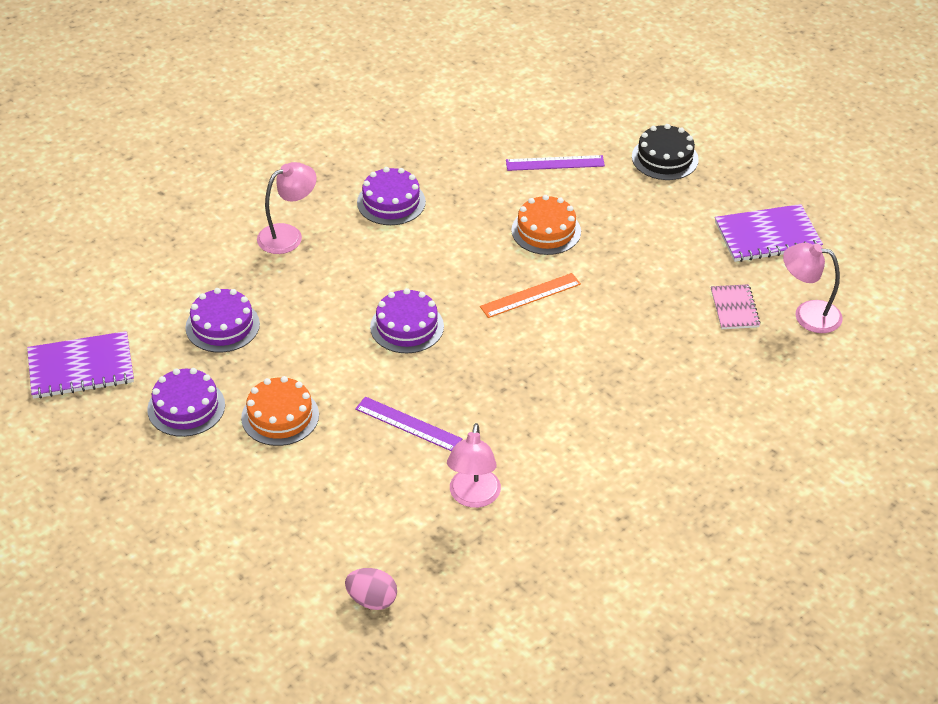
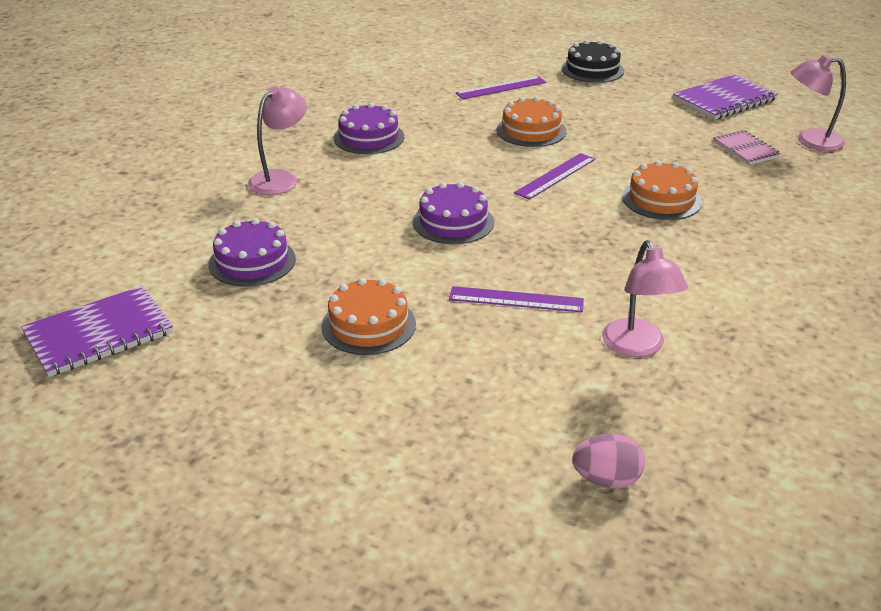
camera: 20 degrees left, 10 degrees down
(186, 407) = (251, 342): purple cake -> none
(530, 295) = (555, 176): orange ruler -> purple ruler
(606, 349) = (661, 199): none -> orange cake

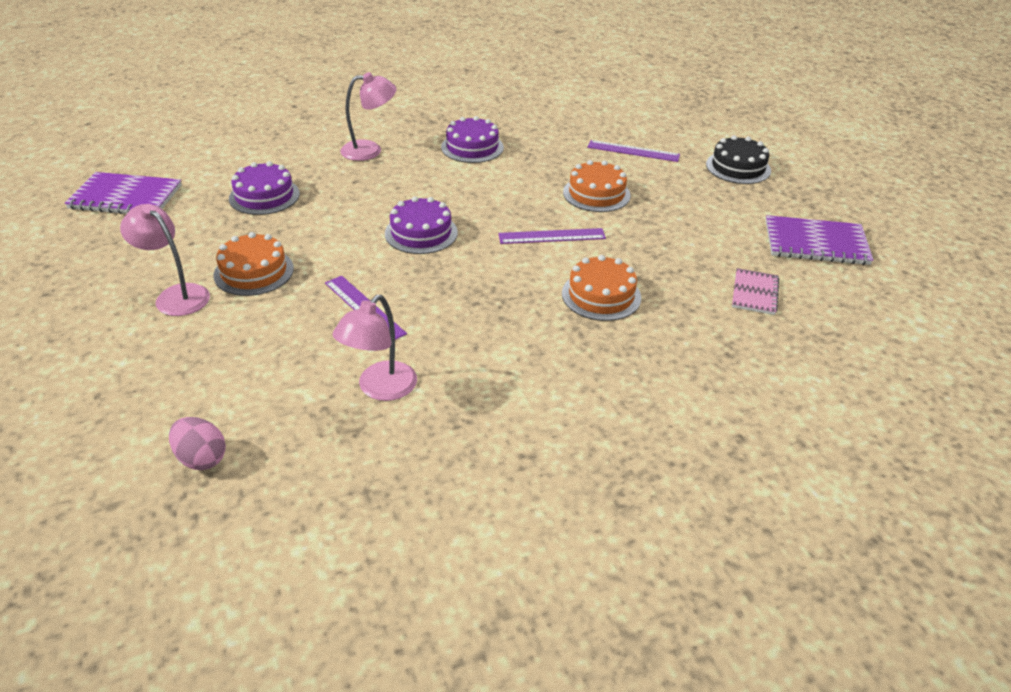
camera: 40 degrees right, 5 degrees up
(810, 141) = (834, 317): pink lamp -> pink lamp (176, 295)

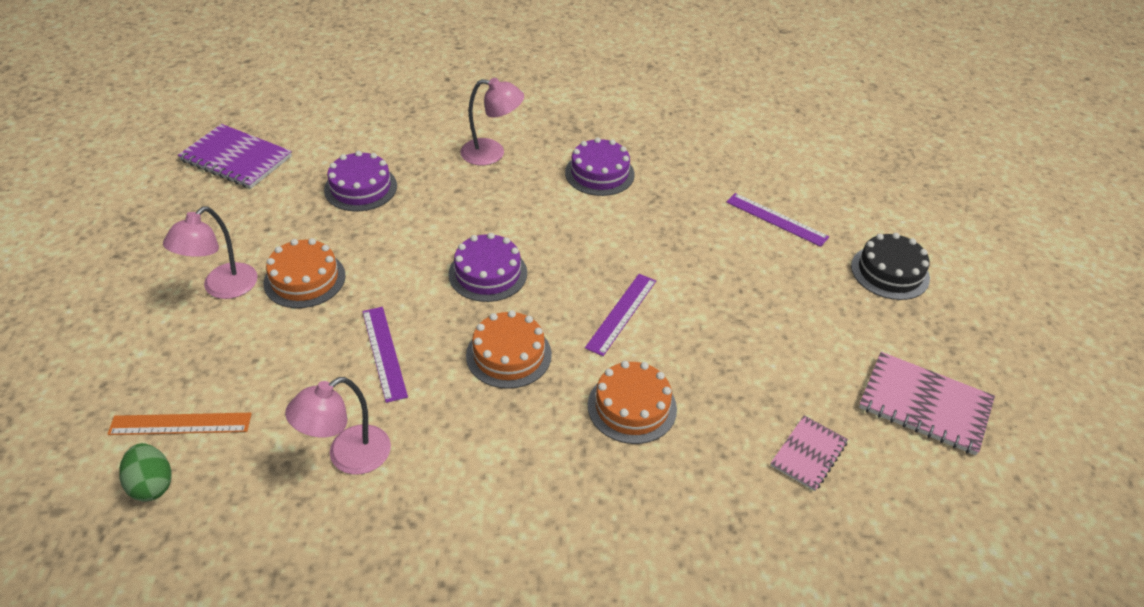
camera: 20 degrees right, 5 degrees up
(176, 295) = (222, 288): pink lamp -> pink lamp turned 120 degrees counterclockwise
(200, 405) = (180, 424): none -> orange ruler
(201, 458) = (152, 485): pink egg -> green egg
(552, 236) = (621, 313): purple ruler -> purple ruler turned 75 degrees counterclockwise
(596, 194) = (701, 269): orange cake -> orange cake (508, 355)
(816, 243) = (924, 405): purple notebook -> pink notebook

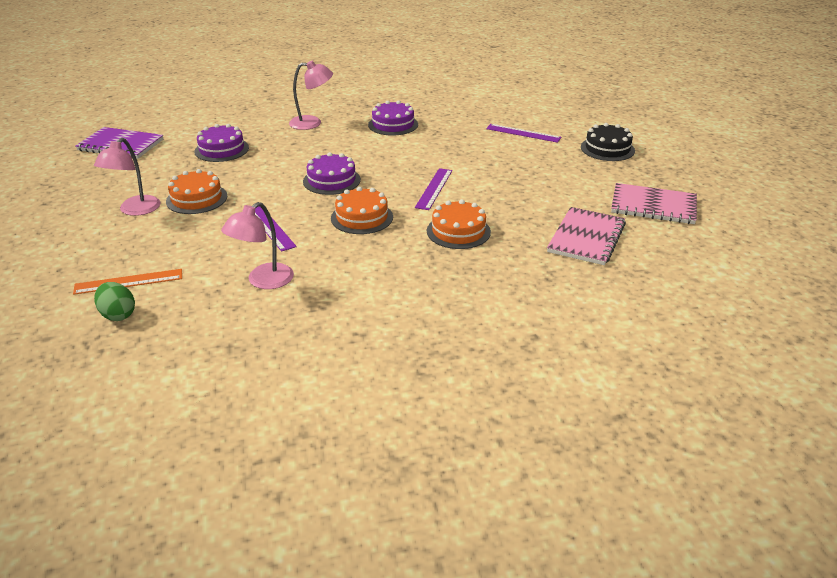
camera: 10 degrees left, 10 degrees down
(808, 454) = (586, 238): pink notebook -> pink notebook, size x1.66

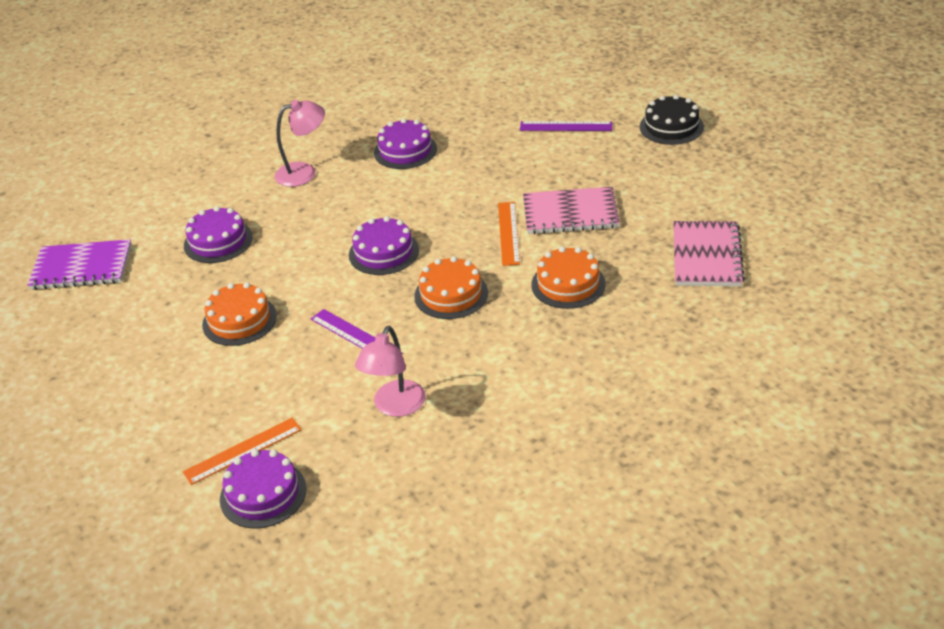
camera: 15 degrees left, 5 degrees up
(118, 315) = (263, 494): green egg -> purple cake
(135, 210) = (176, 356): pink lamp -> none
(434, 188) = (508, 233): purple ruler -> orange ruler
(653, 206) = (756, 195): pink notebook -> pink notebook (570, 213)

